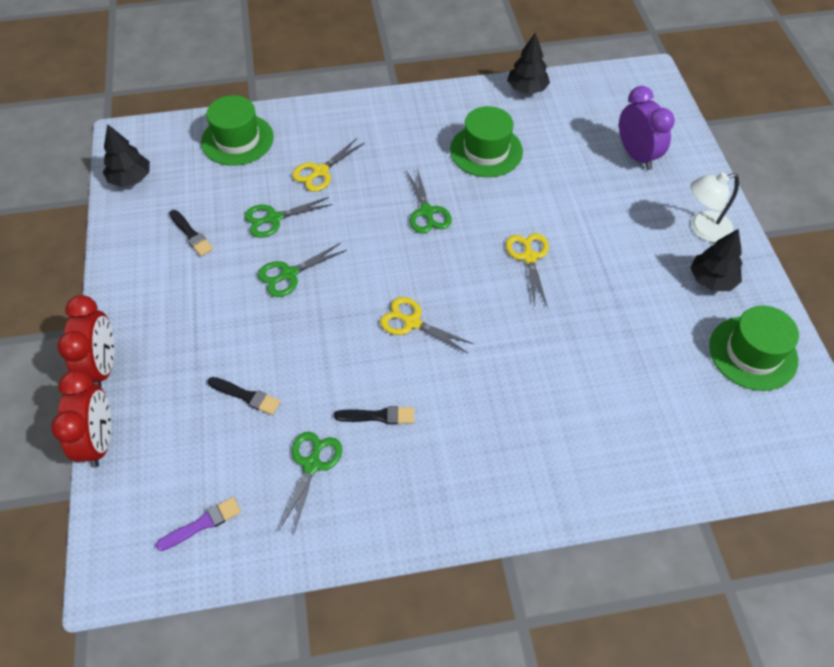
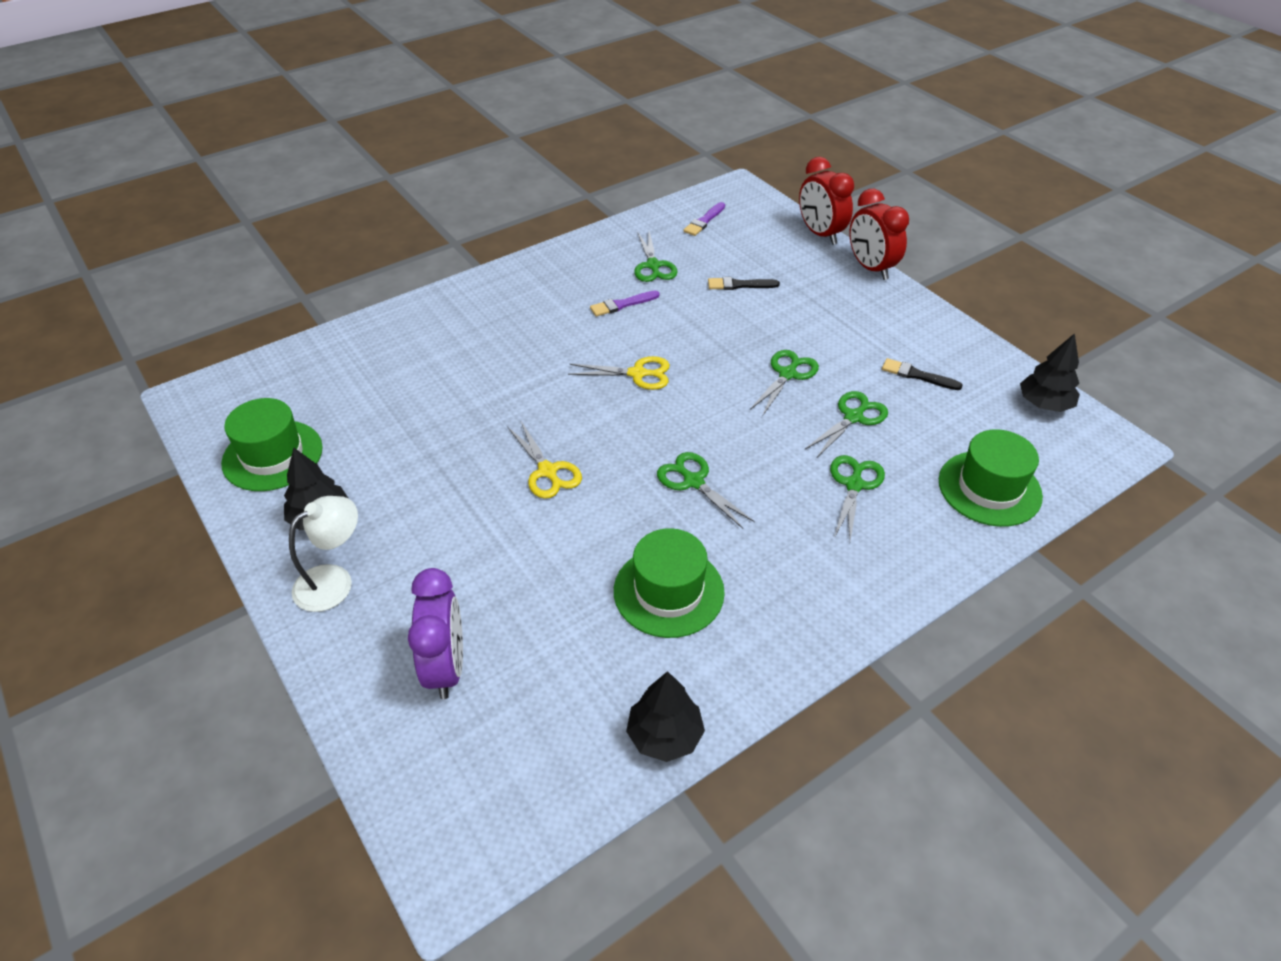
camera: 155 degrees right, 10 degrees down
(320, 171) = (854, 485): yellow scissors -> green scissors
(378, 416) = (622, 304): black brush -> purple brush
(636, 155) = (446, 667): purple clock -> purple clock turned 135 degrees counterclockwise

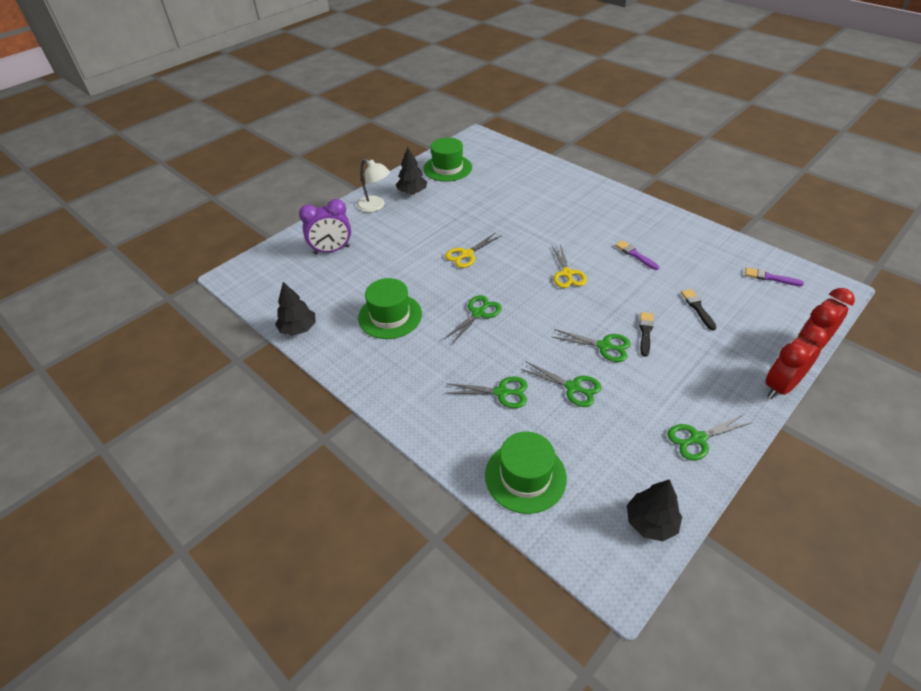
camera: 80 degrees right, 0 degrees up
(653, 265) = (690, 261): green scissors -> green scissors (698, 438)
(917, 375) = (643, 425): black brush -> black brush (645, 332)

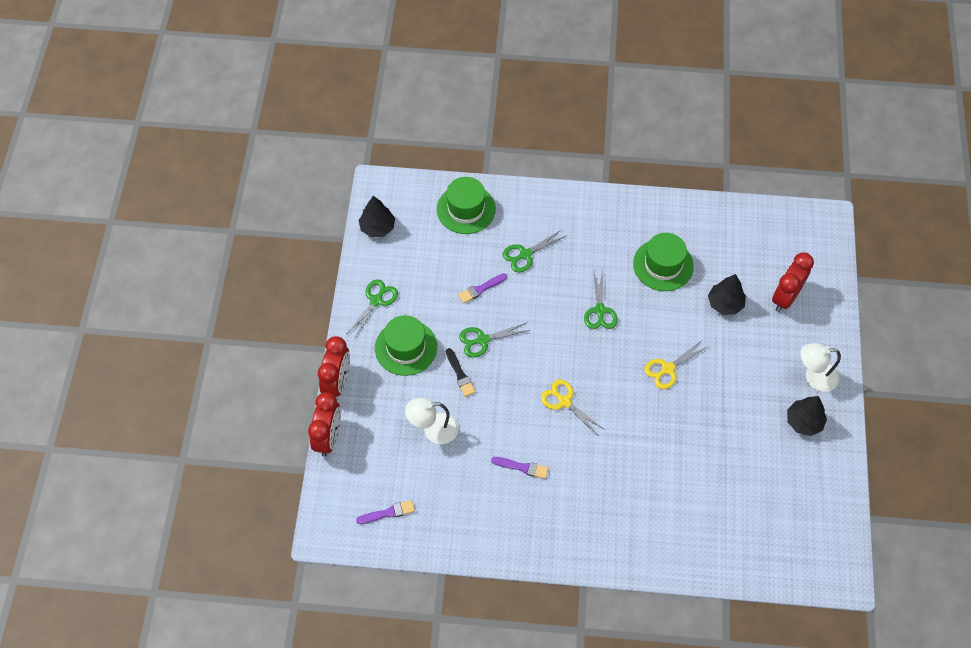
camera: 140 degrees right, 15 degrees up
(298, 329) = (715, 212): black tree -> black tree (725, 303)
(332, 250) = (785, 297): purple clock -> red clock
(447, 168) = (811, 488): green hat -> green hat (406, 347)
(467, 254) = (668, 369): yellow scissors -> yellow scissors turned 135 degrees counterclockwise
(573, 387) = (481, 289): green scissors -> purple brush
(697, 308) = (433, 429): black brush -> white lamp

